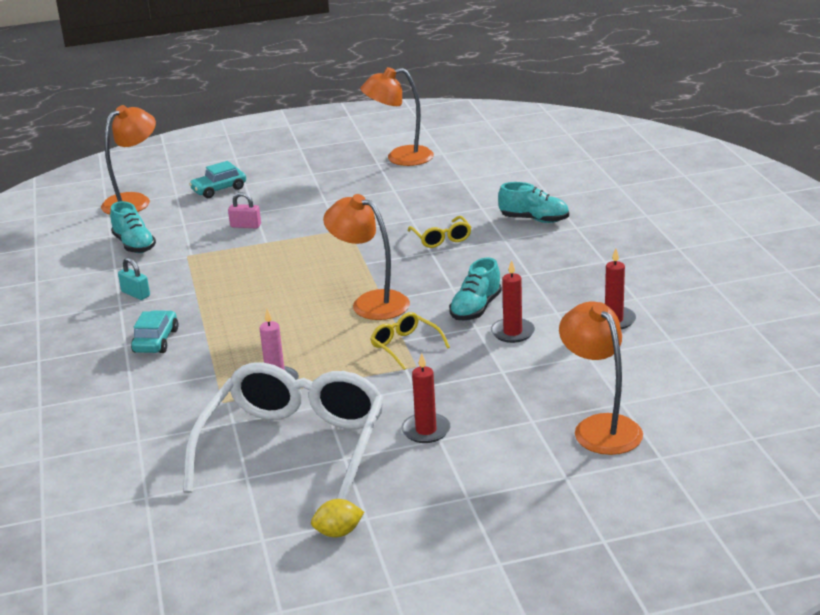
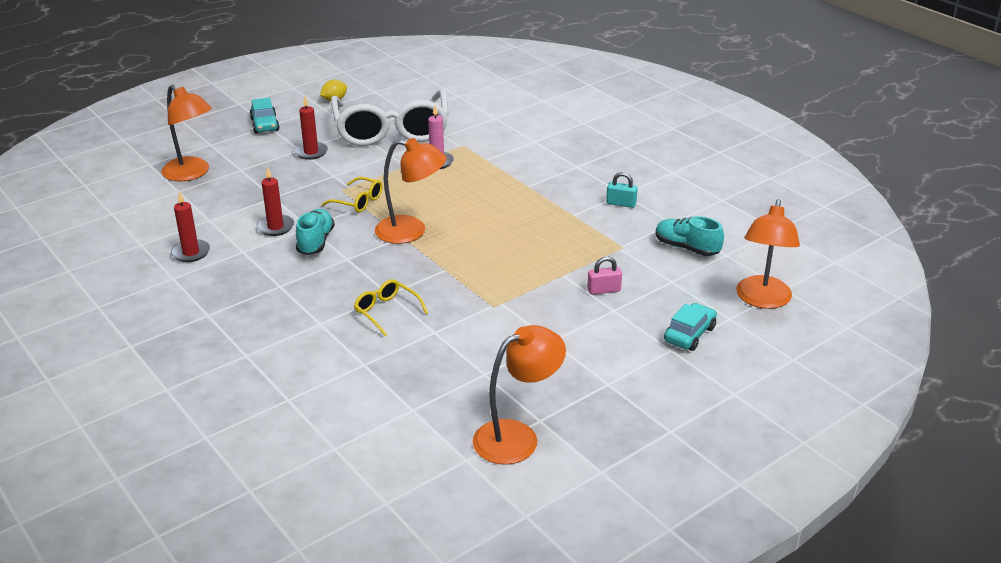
camera: 155 degrees right, 5 degrees up
(156, 341) = (556, 172): turquoise car -> turquoise car (265, 125)
(534, 220) = (296, 357): turquoise shoe -> none

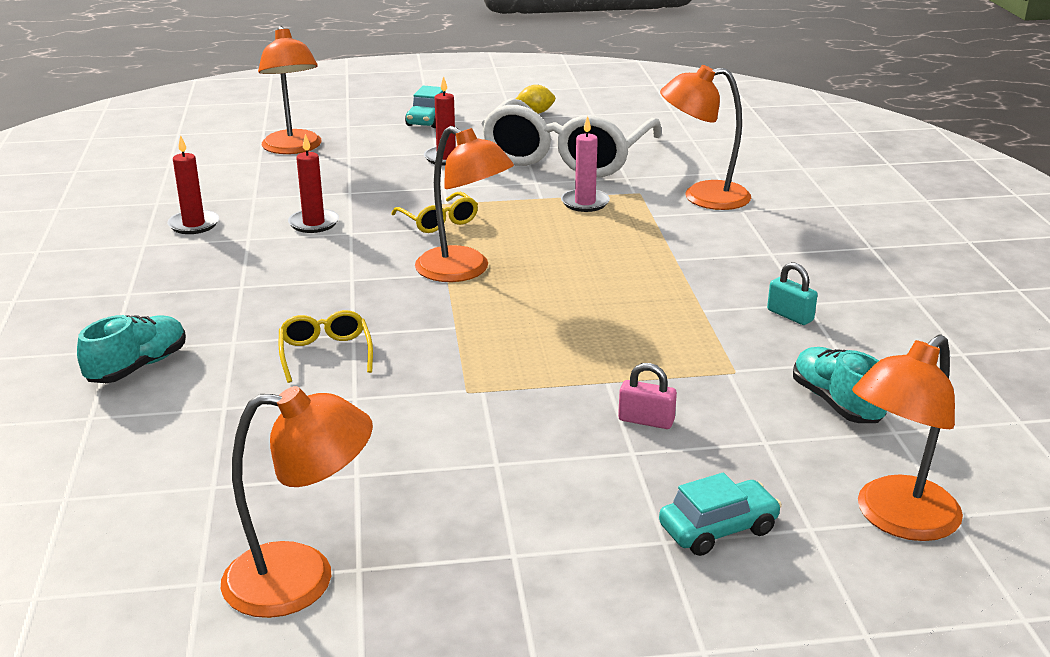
camera: 30 degrees right, 5 degrees down
(315, 242) = (338, 251): turquoise shoe -> turquoise shoe (138, 367)
(504, 138) = (702, 197): none -> orange lamp

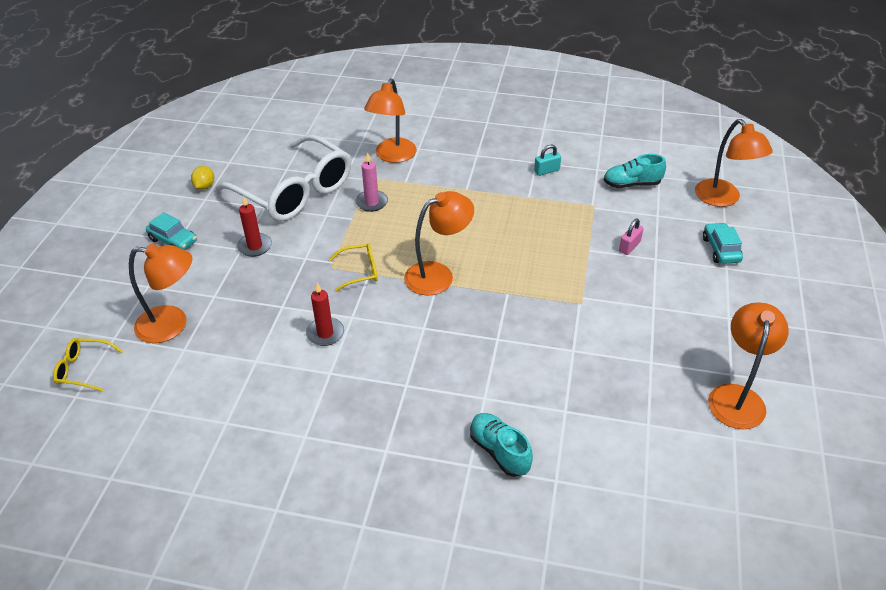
camera: 70 degrees left, 15 degrees up
(194, 224) = (286, 402): red candle -> none
(325, 353) = (517, 355): yellow glasses -> yellow glasses (83, 369)

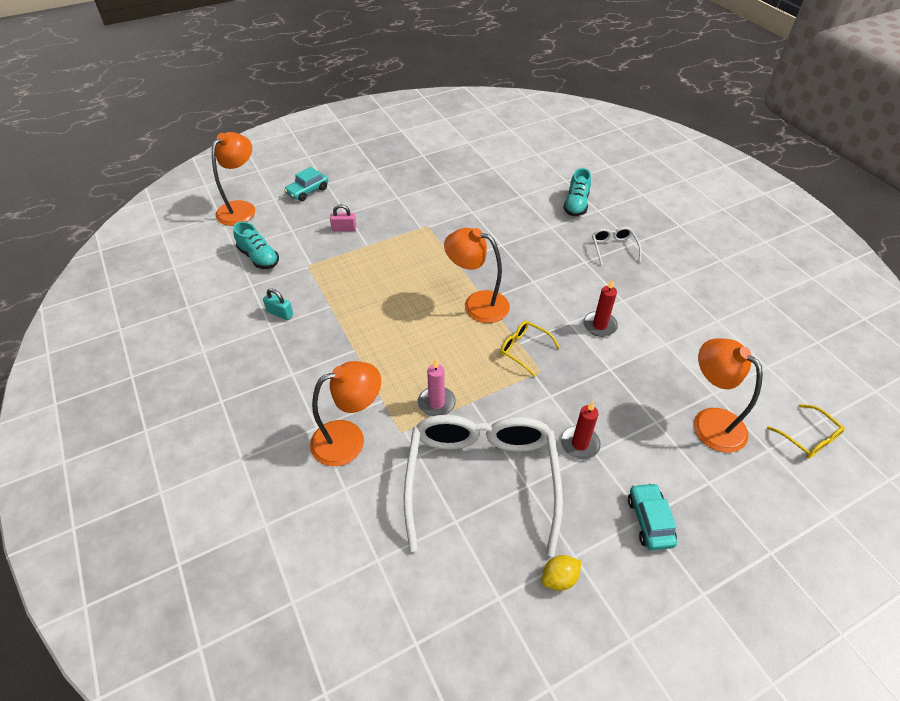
camera: 130 degrees left, 5 degrees up
(398, 425) = (613, 248): none -> white glasses
(737, 396) = (437, 148): orange lamp -> none

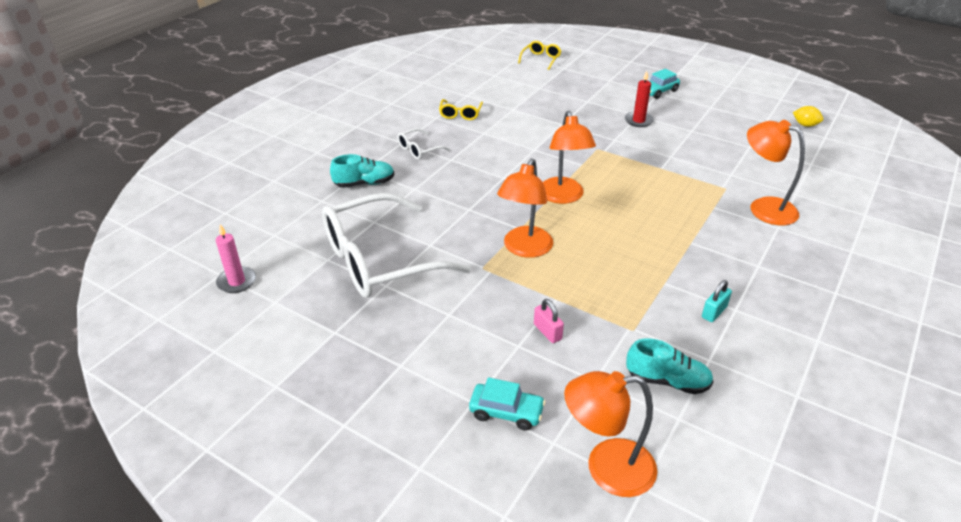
camera: 120 degrees left, 10 degrees down
(259, 257) = (667, 381): turquoise shoe -> turquoise shoe turned 90 degrees clockwise
(280, 313) = (714, 312): turquoise padlock -> turquoise padlock turned 45 degrees clockwise
(436, 403) = (683, 182): pink candle -> pink candle (237, 282)
(481, 478) = (711, 146): white glasses -> white glasses (379, 260)
(524, 349) = (586, 161): yellow glasses -> yellow glasses (460, 114)
(559, 578) = (729, 108): yellow lemon -> yellow lemon (805, 125)
(599, 325) = (523, 136): red candle -> none
(710, 422) = (565, 85): orange lamp -> orange lamp (524, 249)

